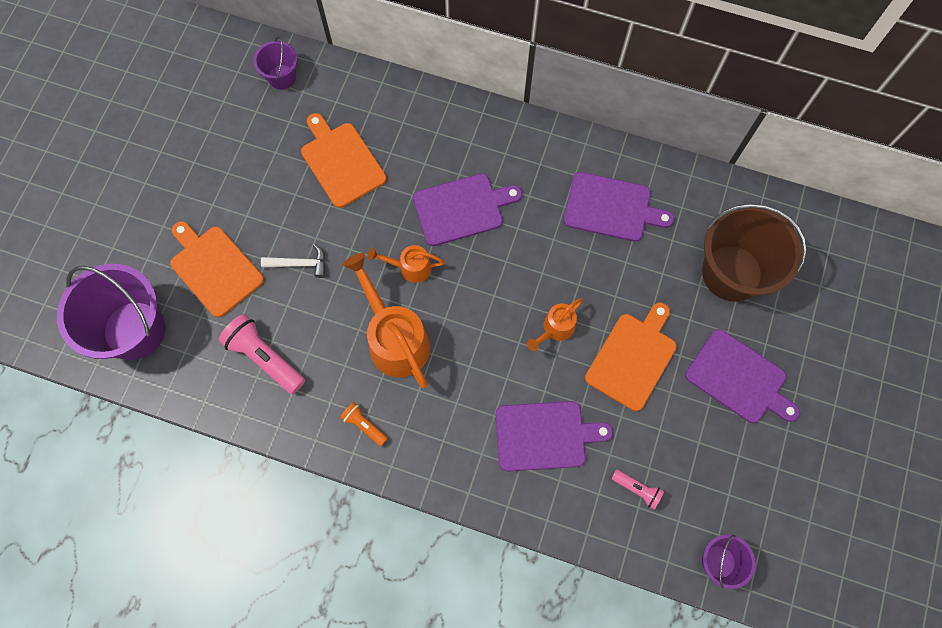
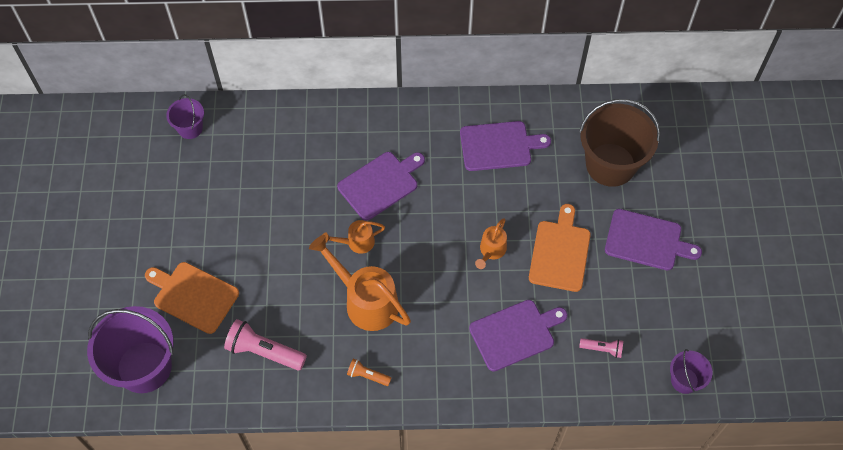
camera: 20 degrees left, 10 degrees down
(300, 264) = (264, 269): white hammer -> none
(341, 162) = (267, 179): orange cutting board -> none

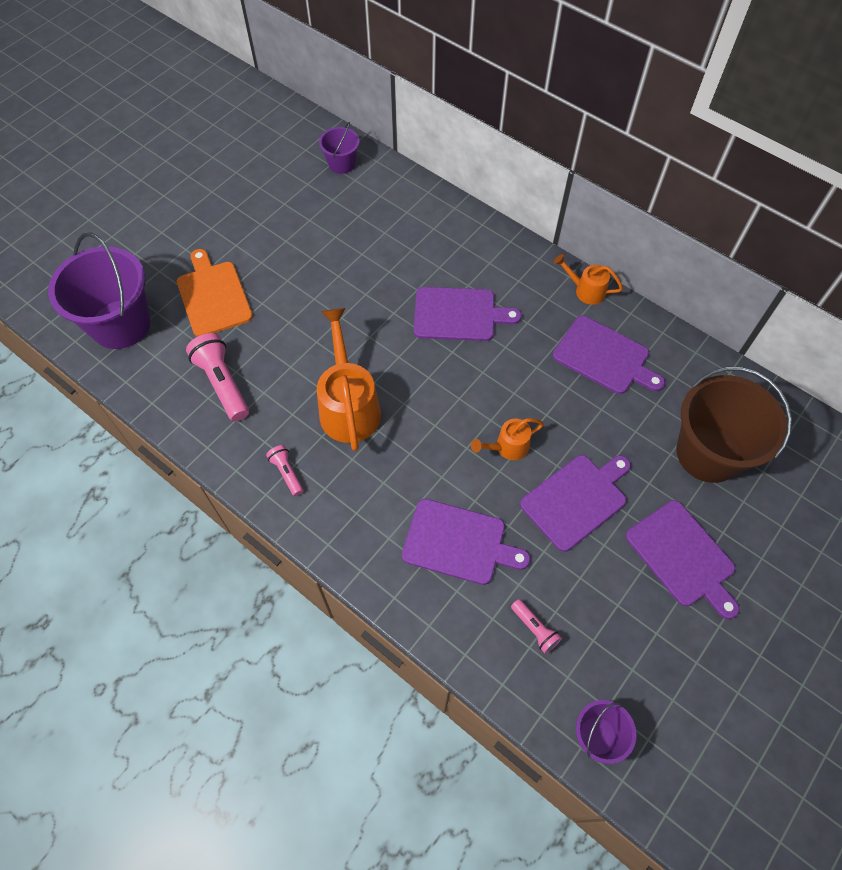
camera: 40 degrees right, 0 degrees up
(356, 242) = (389, 349): orange watering can -> orange watering can (585, 290)
(367, 375) = (287, 472): orange flashlight -> pink flashlight
(560, 252) = (576, 499): orange cutting board -> purple cutting board

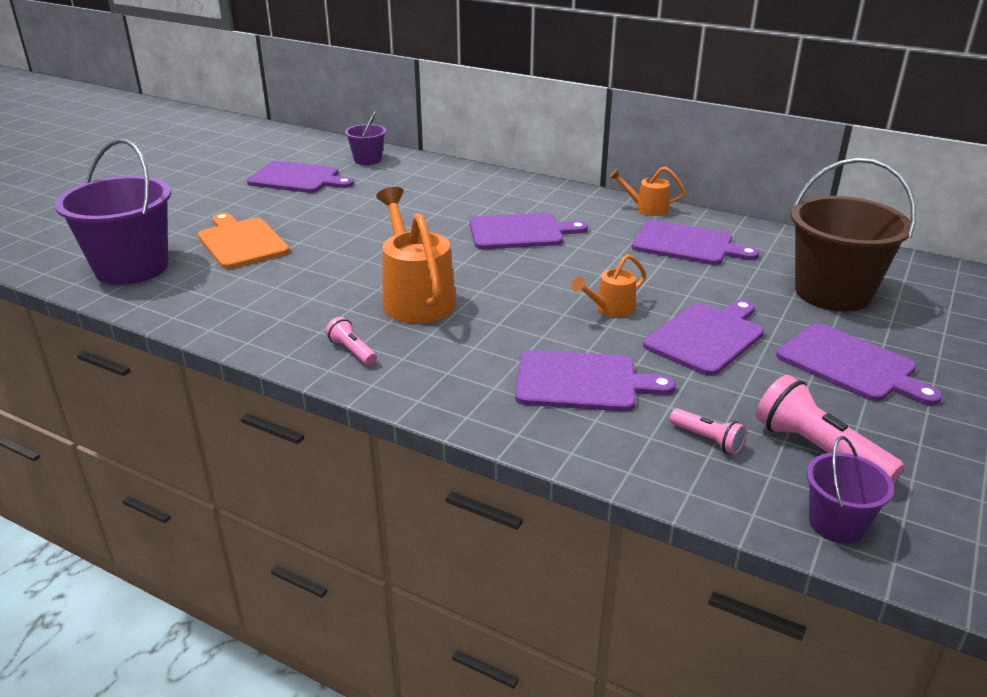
camera: 10 degrees left, 30 degrees down
(222, 383) = (260, 296): pink flashlight -> pink flashlight (818, 450)
(272, 191) = (297, 178): none -> purple cutting board

